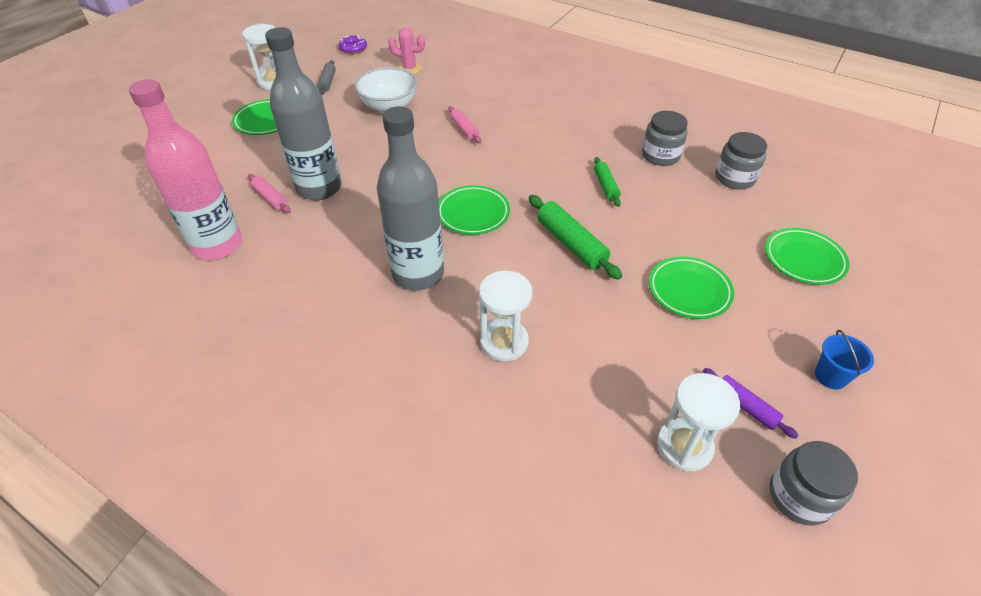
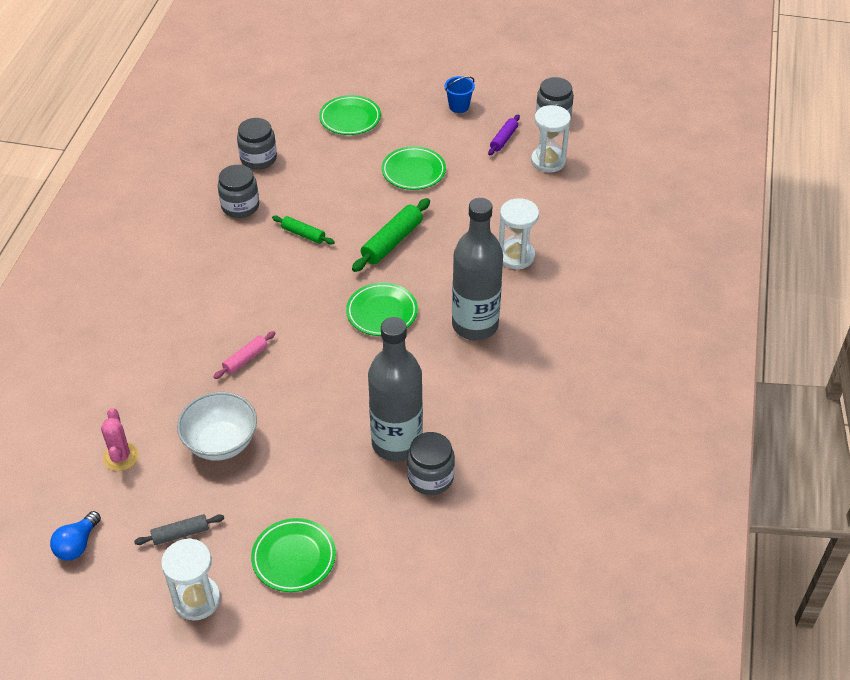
camera: 110 degrees left, 0 degrees up
(217, 245) = (514, 485): pink bottle -> none
(270, 198) = (430, 477): pink rolling pin -> grey jar
(353, 49) = (77, 545): purple donut -> blue light bulb
(606, 186) = (303, 234): green rolling pin -> green rolling pin turned 60 degrees clockwise

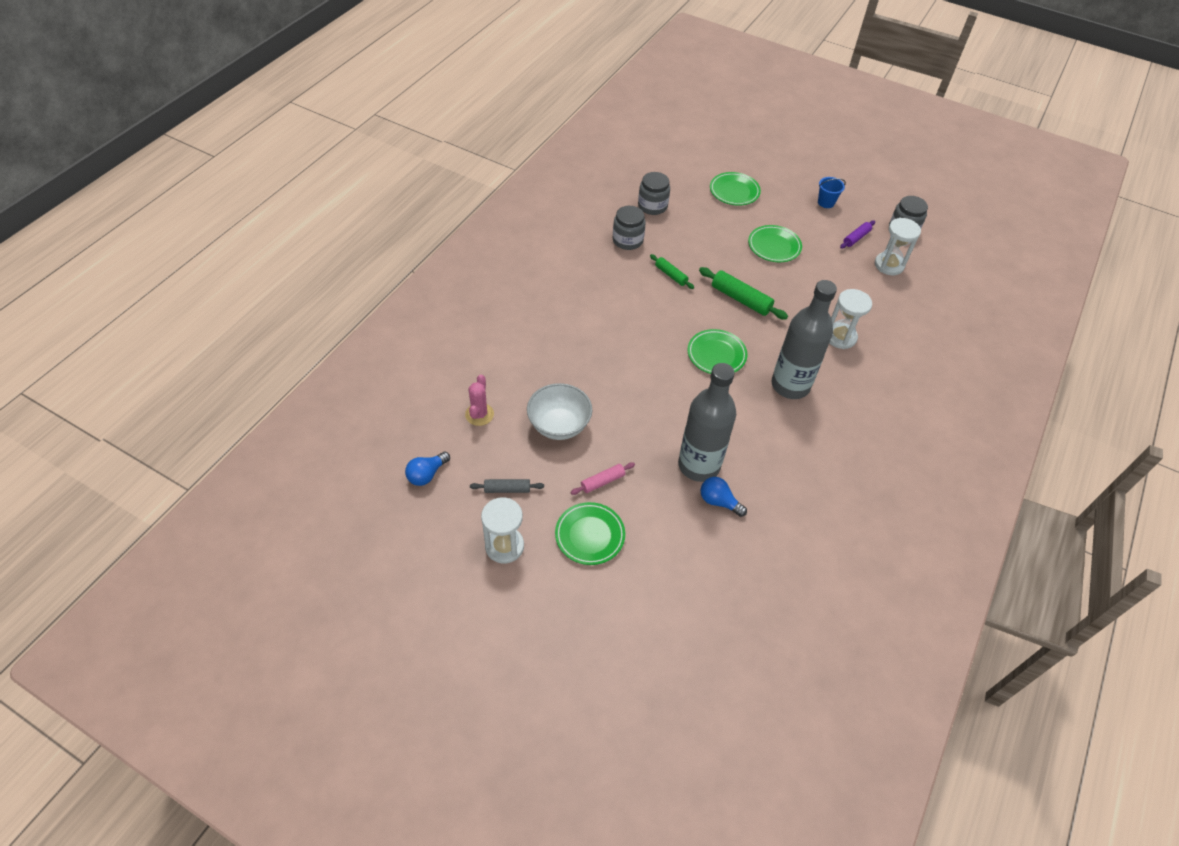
camera: 15 degrees right, 5 degrees up
(245, 359) = (597, 363): pink rolling pin -> pink rolling pin (602, 481)
(392, 242) = (740, 299): green rolling pin -> green rolling pin turned 75 degrees clockwise
(430, 477) = (719, 501): grey jar -> blue light bulb

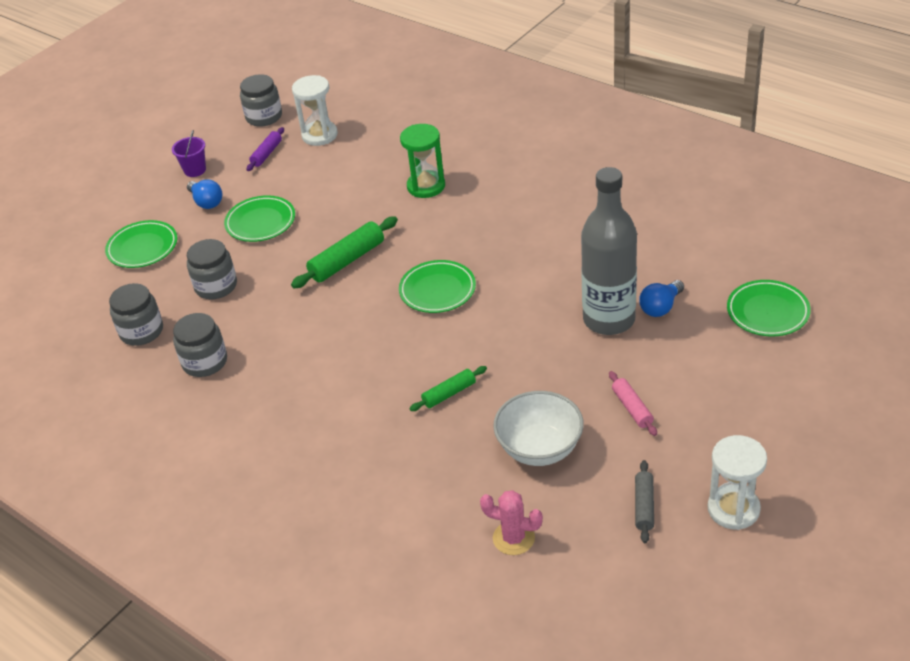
camera: 75 degrees left, 10 degrees down
(427, 474) = (618, 600): blue light bulb -> blue light bulb (206, 202)
(590, 535) = (712, 423): green plate -> green plate (767, 312)
(671, 275) = (287, 322): green rolling pin -> green rolling pin (449, 393)
(701, 234) = (216, 286): none -> grey jar
(790, 385) = (494, 233): grey bottle -> none
(826, 202) = (195, 170): blue bucket -> purple bucket
(840, 337) = (426, 186): white hourglass -> green hourglass
(856, 238) = (266, 154): purple rolling pin -> purple rolling pin turned 60 degrees clockwise

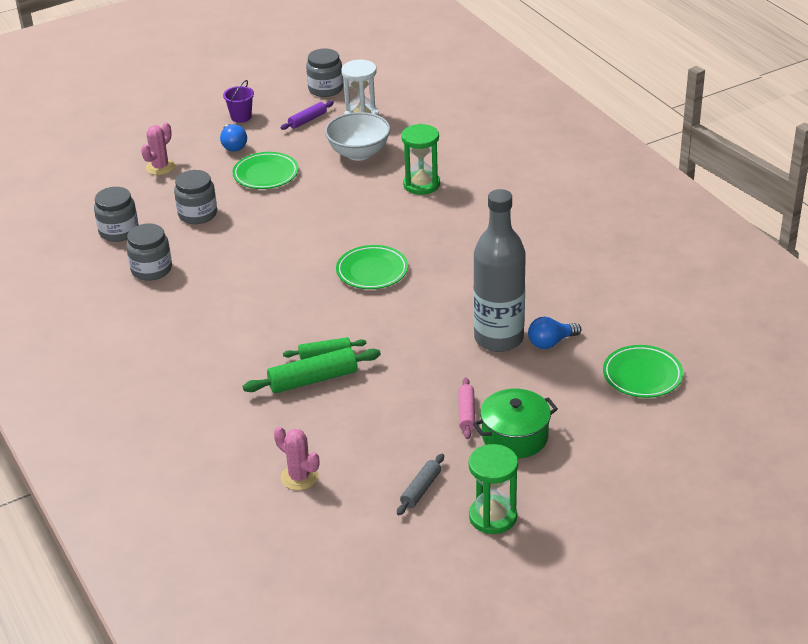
camera: 20 degrees right, 5 degrees down
(142, 248) = (160, 167): green plate -> pink cactus
(347, 260) = (315, 225): green rolling pin -> green rolling pin (313, 380)
(539, 449) = (368, 419): white bowl -> white bowl (359, 153)
(695, 416) = (515, 437): none -> green pot
(733, 509) = (493, 517): white hourglass -> green hourglass

